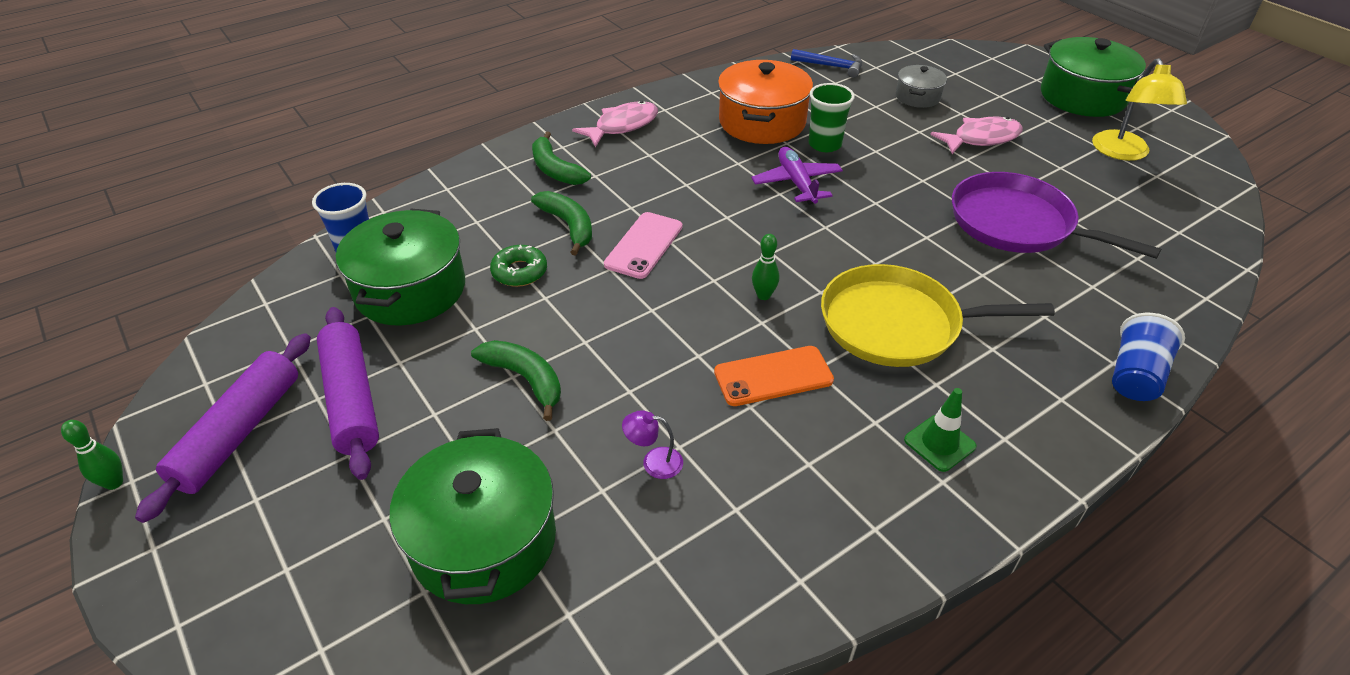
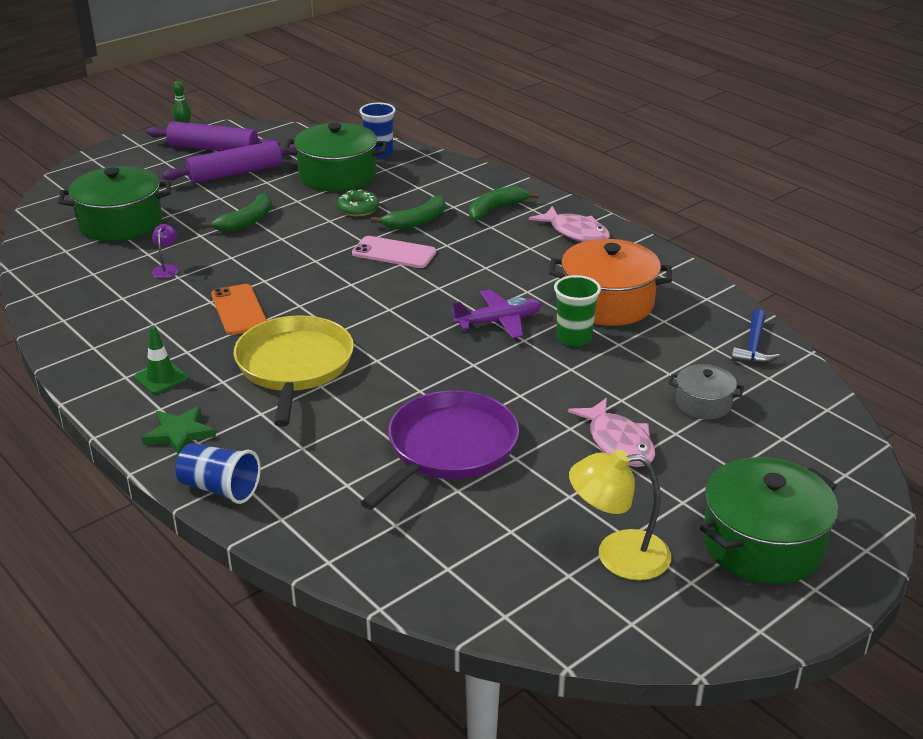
camera: 85 degrees right, 10 degrees down
(763, 295) = (331, 305): green bowling pin -> none
(1050, 416) = (179, 433): none -> green star

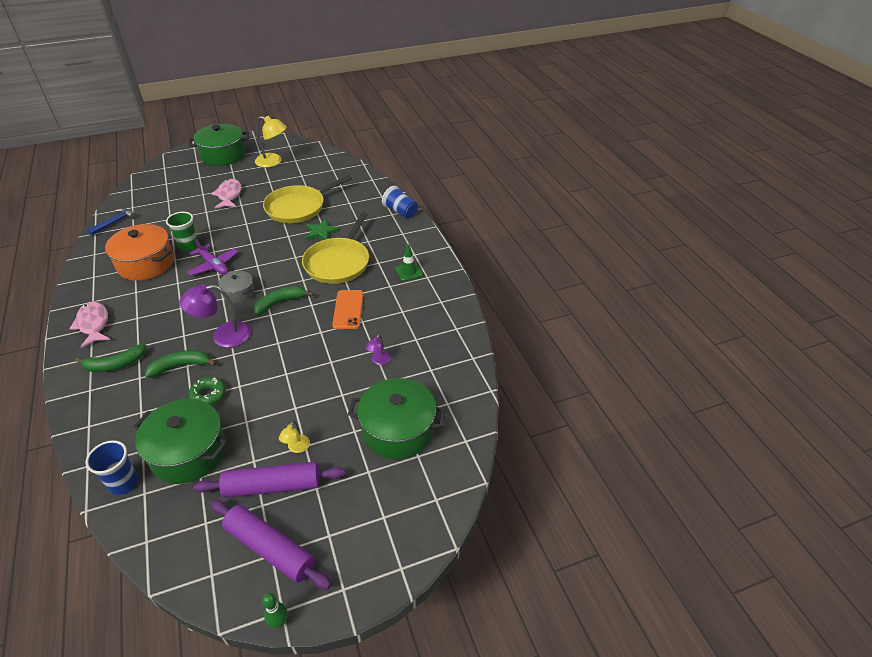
camera: 160 degrees left, 10 degrees up
(179, 433) = (409, 239): green star -> green star (321, 232)
(227, 195) = (297, 448): none -> yellow lamp
(246, 221) = (300, 402): green banana -> green banana (280, 303)
(394, 253) = (223, 336): pink phone -> purple lamp
(448, 449) = (298, 207): purple pan -> yellow pan
(499, 321) = (214, 265): purple plane -> purple plane turned 135 degrees counterclockwise
(703, 404) = (175, 202): grey pot -> grey pot (239, 293)

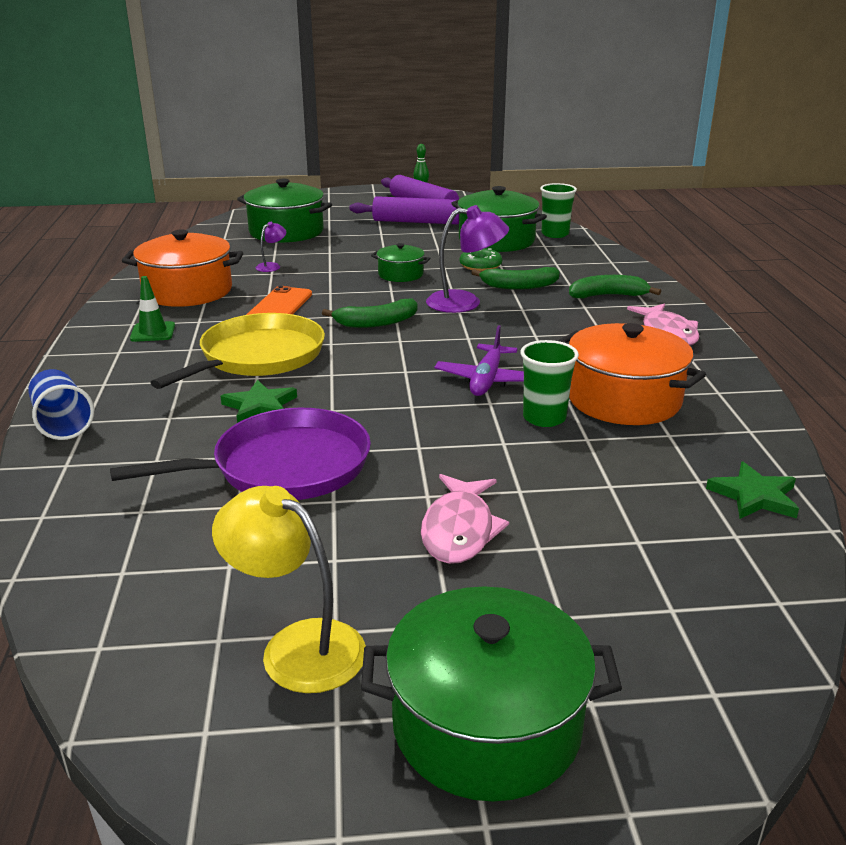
camera: 165 degrees left, 15 degrees down
(115, 222) = (754, 496): blue hammer -> green star
(124, 483) = (555, 234): blue cup -> green cup
(214, 265) = (486, 380): purple plane -> purple plane turned 135 degrees counterclockwise
(239, 293) = (441, 340): grey pot -> none
(274, 367) = (400, 274): none -> green pot
(297, 448) = (389, 233): yellow lamp -> none
(298, 207) = (283, 467): yellow pan -> purple pan
(419, 315) = (188, 291): none -> orange pot

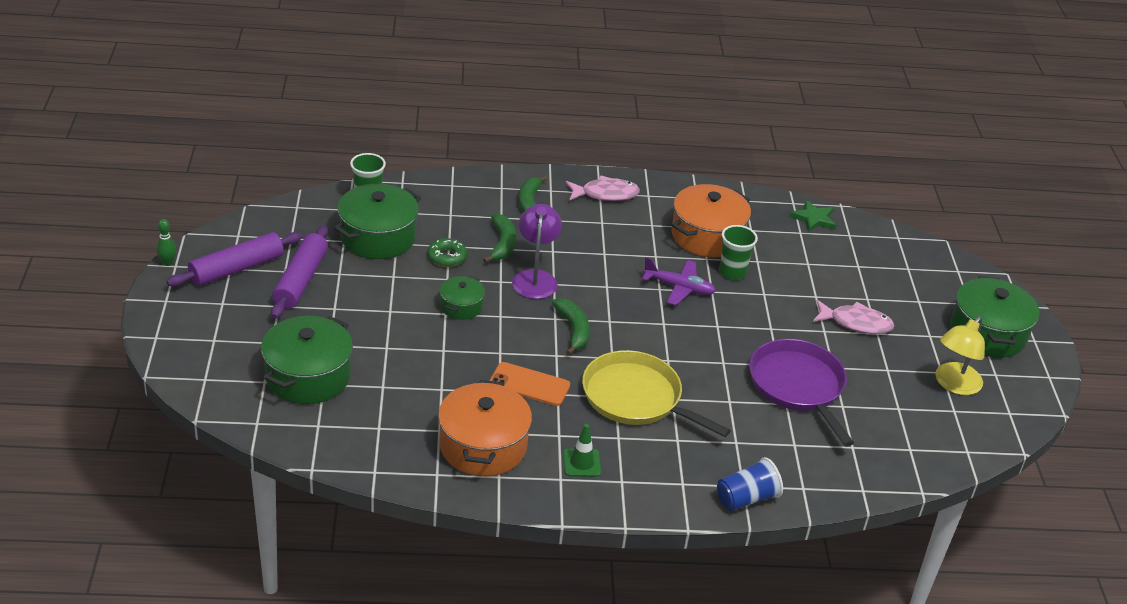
camera: 90 degrees left, 10 degrees up
(260, 406) = (719, 397): green star -> none
(272, 266) = (421, 388): purple lamp -> none

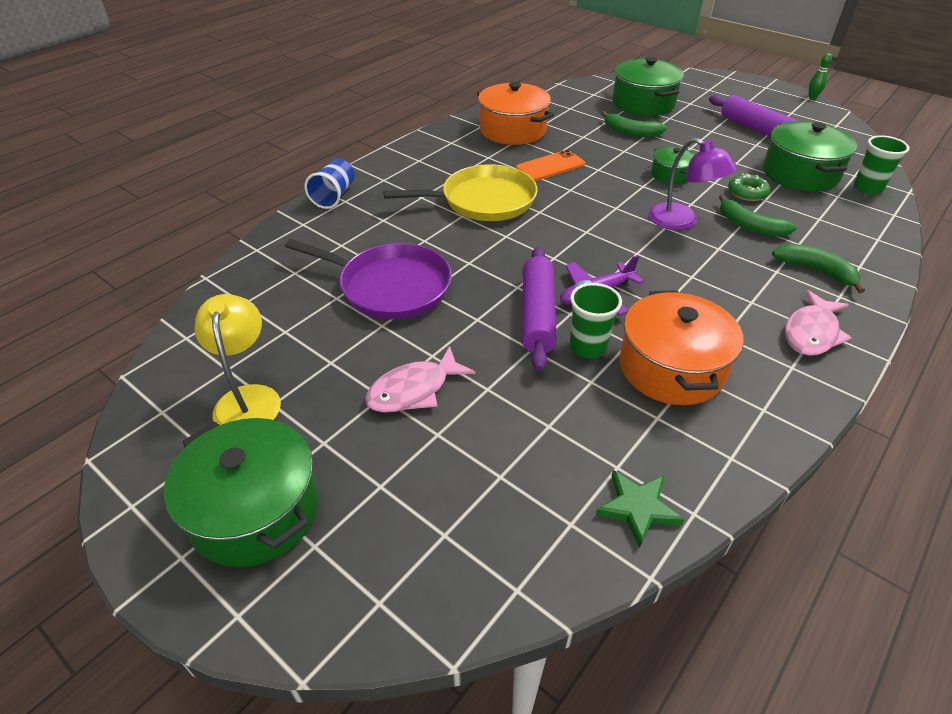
camera: 135 degrees right, 5 degrees up
(236, 268) = (789, 114): purple rolling pin -> purple rolling pin (537, 315)
(573, 330) = (592, 209): green banana -> green banana (630, 132)
(581, 463) = (453, 154): green traffic cone -> none

